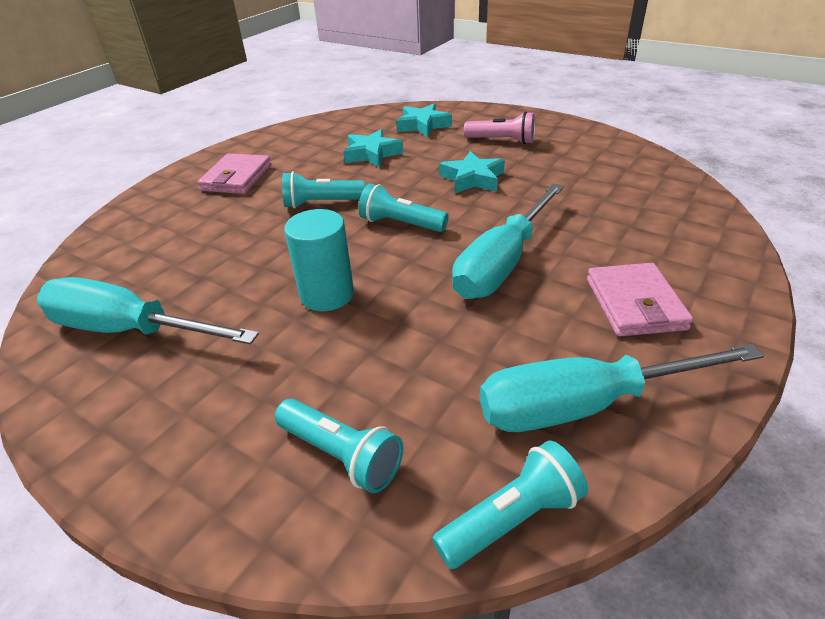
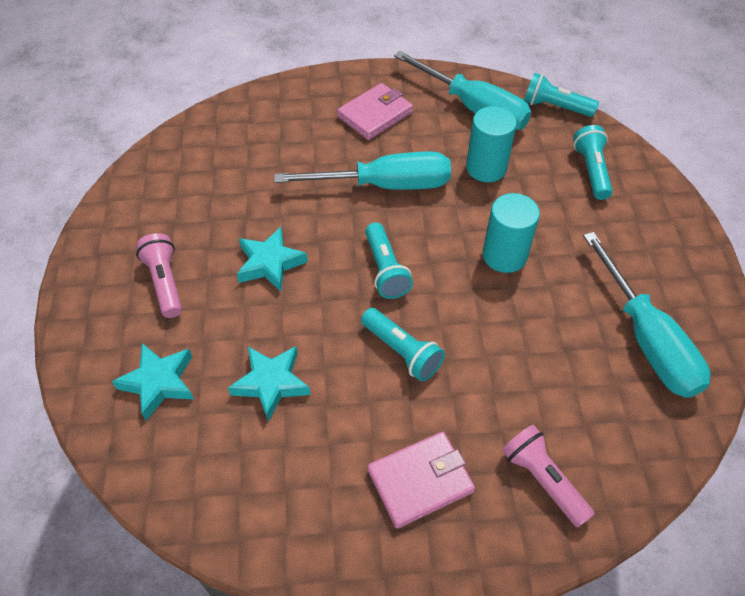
camera: 130 degrees left, 15 degrees up
(159, 217) = (543, 479): none -> pink flashlight
(454, 349) = (486, 168): none -> turquoise cylinder

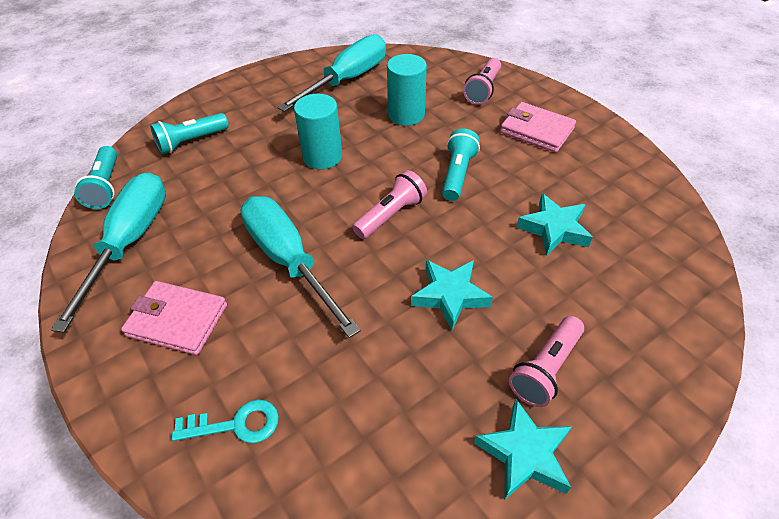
camera: 120 degrees left, 5 degrees down
(159, 382) = (630, 299): turquoise star -> turquoise star (524, 454)
(274, 120) = (236, 424): none -> turquoise key
(385, 269) = (391, 215): turquoise flashlight -> pink flashlight
(486, 168) = (222, 201): turquoise cylinder -> turquoise cylinder (406, 115)

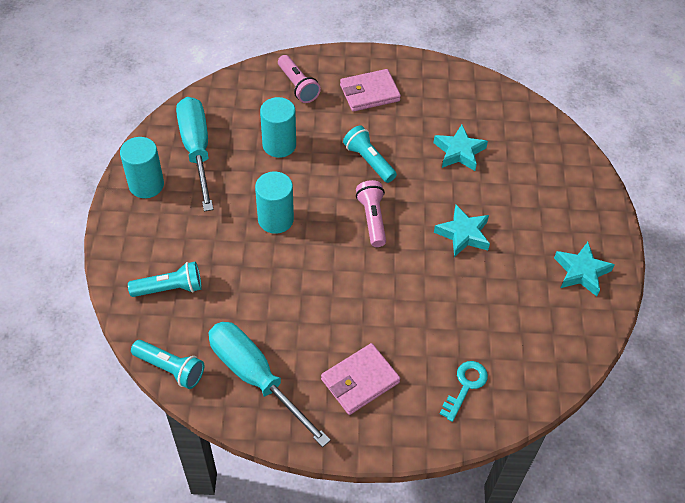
camera: 55 degrees left, 5 degrees up
(191, 142) = (170, 288): turquoise flashlight -> turquoise flashlight turned 105 degrees counterclockwise
(285, 77) = (146, 185): none -> turquoise cylinder
(288, 260) = (361, 295): turquoise screwdriver -> none
(545, 369) = (544, 228): pink flashlight -> none

